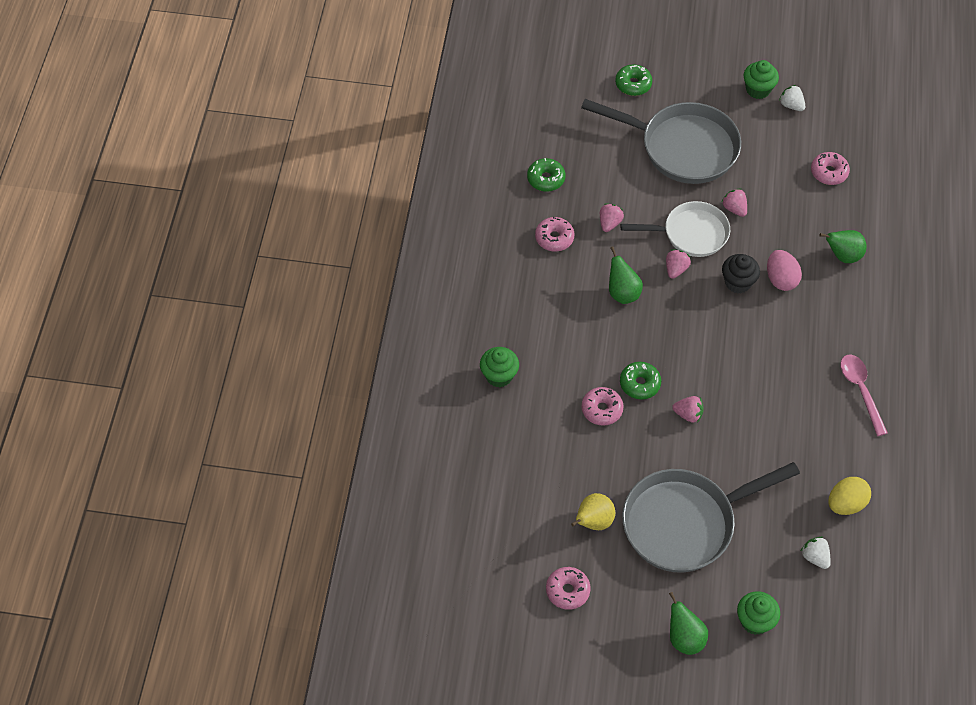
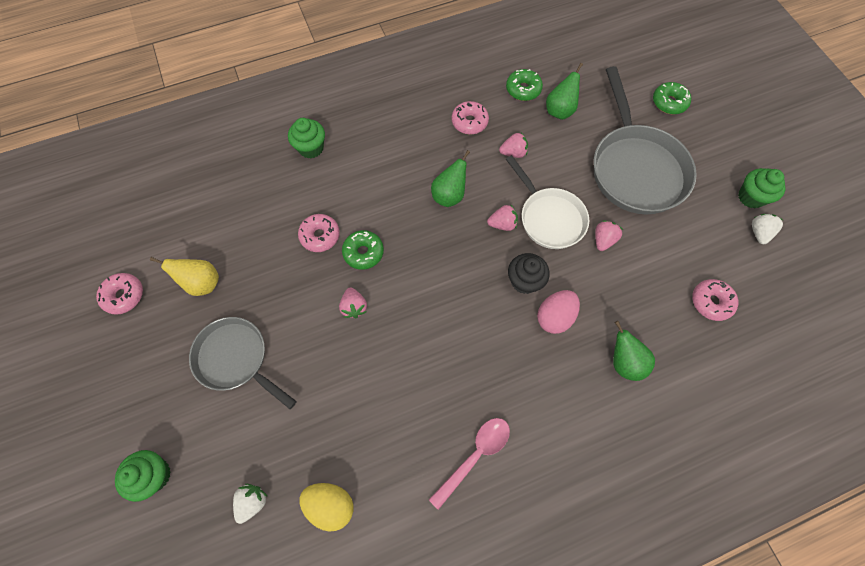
camera: 60 degrees right, 10 degrees up
(684, 638) = (111, 417): green pear -> green pear (559, 111)
(685, 523) = (236, 359): grey pan -> grey pan, size x0.65

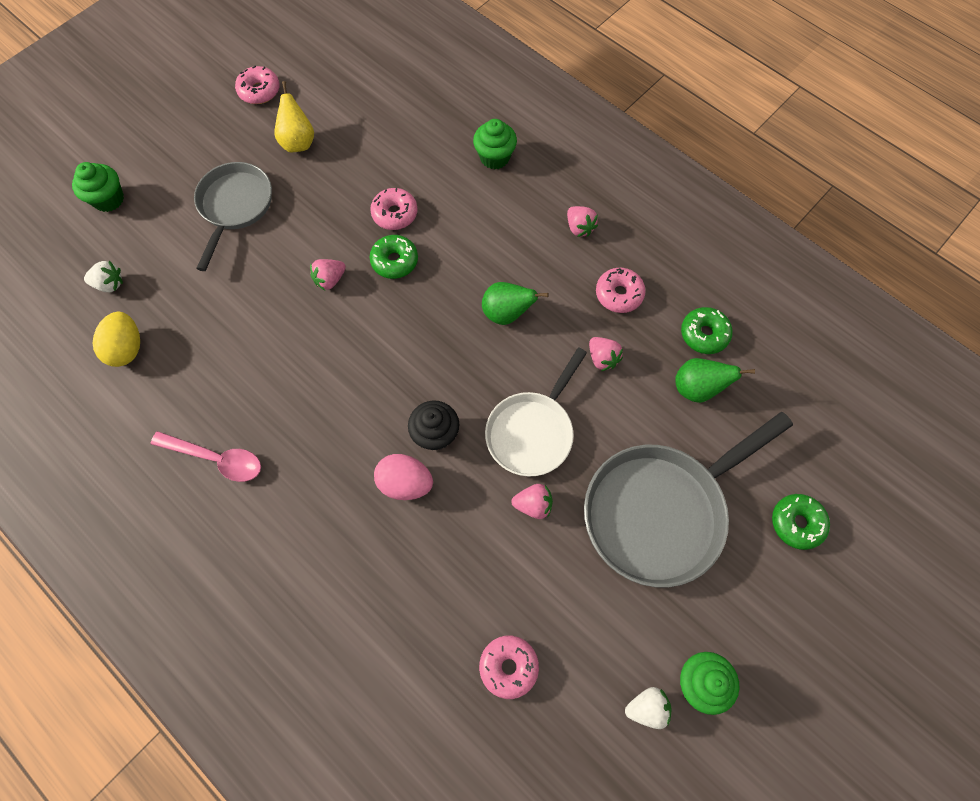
camera: 65 degrees right, 0 degrees up
(502, 224) = (498, 383): pink strawberry -> pink strawberry (579, 228)
(623, 361) = (382, 580): green pear -> none

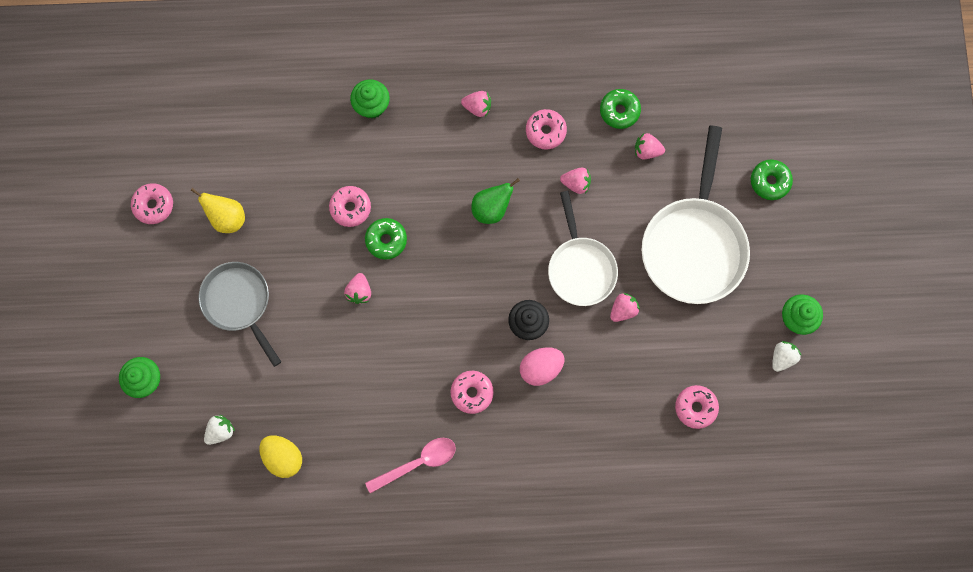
camera: 45 degrees left, 10 degrees up
(325, 445) = (472, 392): none -> pink donut
(660, 511) = (693, 245): grey pan -> white pan
(697, 388) = (646, 150): green pear -> pink strawberry

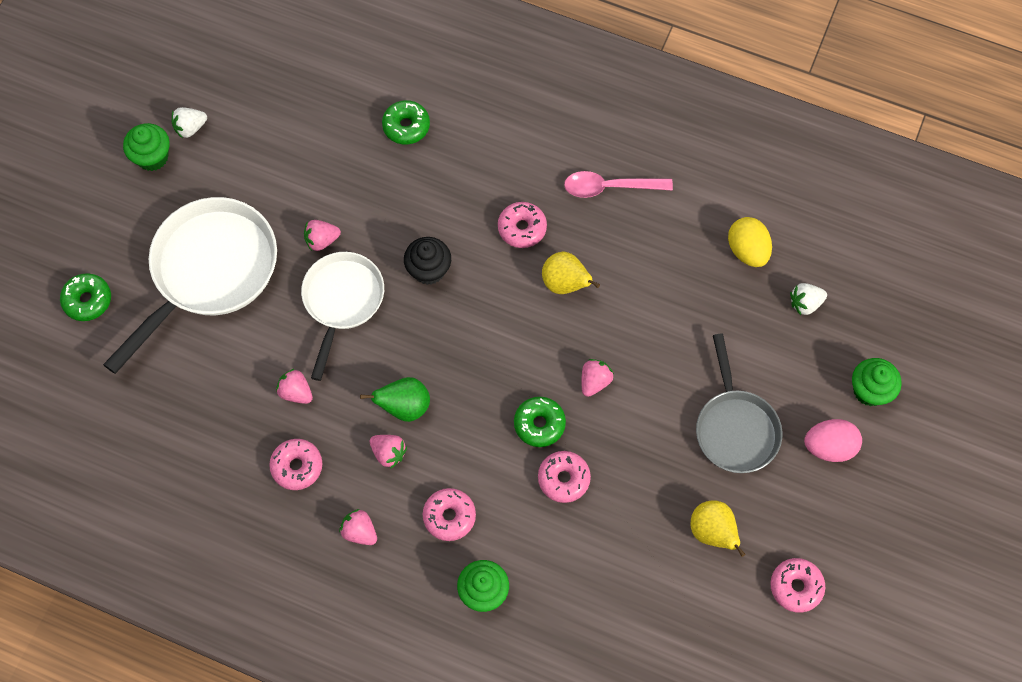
camera: 155 degrees left, 10 degrees down
(416, 361) = (565, 283): none -> yellow pear
(540, 368) = (438, 221): pink egg -> pink egg (829, 446)
(619, 111) = (200, 452): green donut -> green donut (406, 126)
(646, 150) = (197, 393): pink strawberry -> pink strawberry (388, 453)
(695, 407) = (304, 120): pink donut -> pink donut (449, 516)

